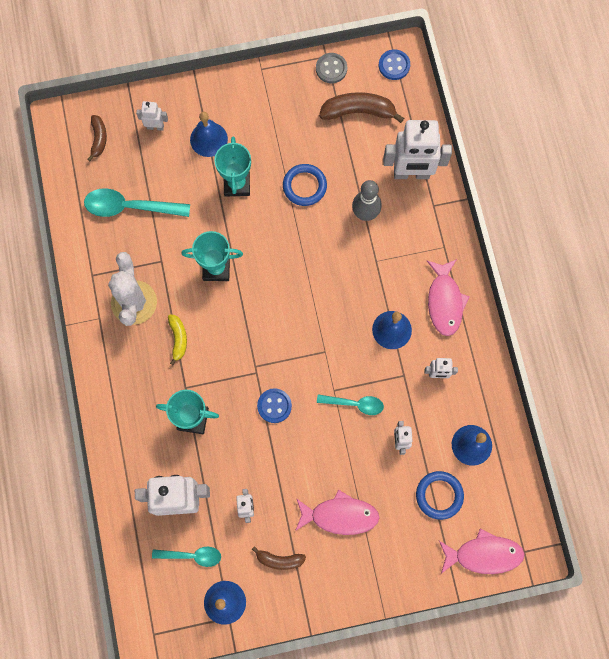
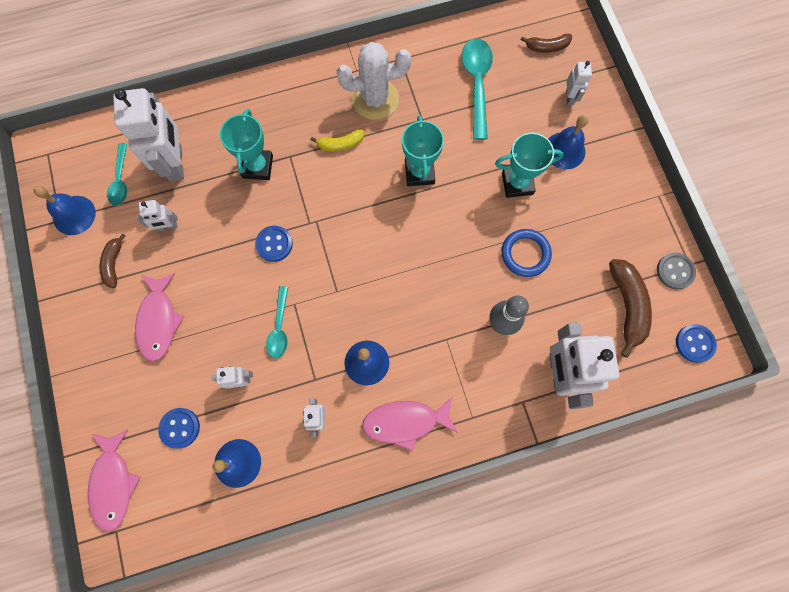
camera: 85 degrees right, 0 degrees up
(439, 495) = (180, 428): blue ring -> blue button

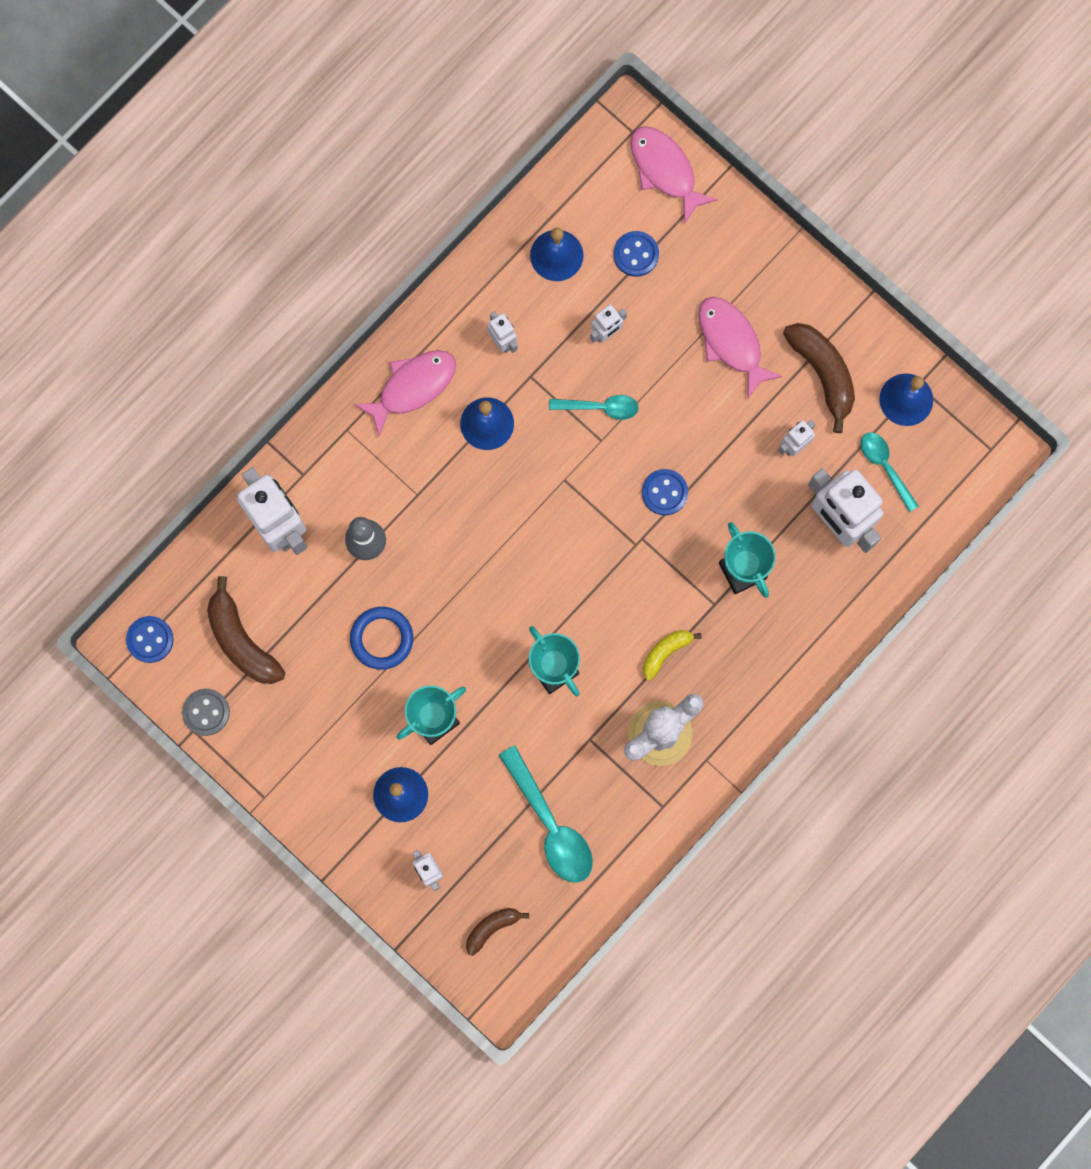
camera: 150 degrees right, 5 degrees up
(114, 263) = (823, 373): brown banana -> brown banana, size x1.71
(279, 328) = (600, 407): turquoise spoon -> turquoise spoon turned 120 degrees clockwise

